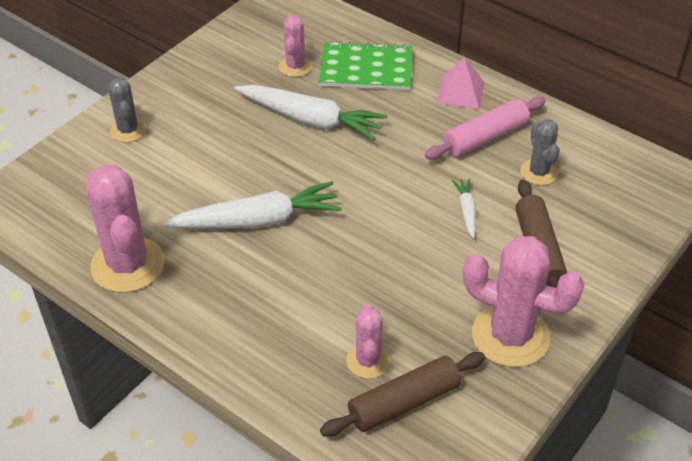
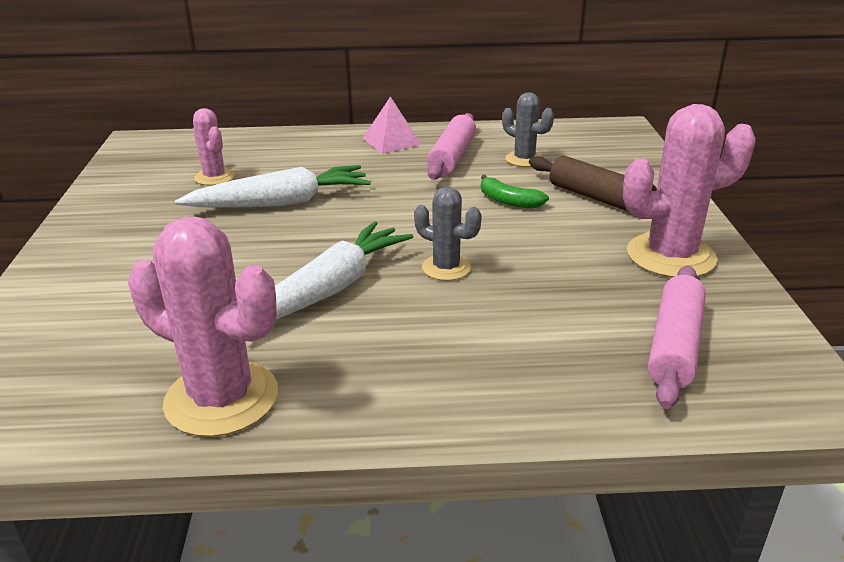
camera: 40 degrees left, 15 degrees down
(128, 130) = (72, 288): grey cactus -> grey cactus (446, 268)
(366, 69) = (288, 156): green notebook -> none
(368, 361) = (595, 334): pink cactus -> none
(404, 402) = (675, 346): brown rolling pin -> pink rolling pin
(466, 211) = (509, 201): white carrot -> green banana

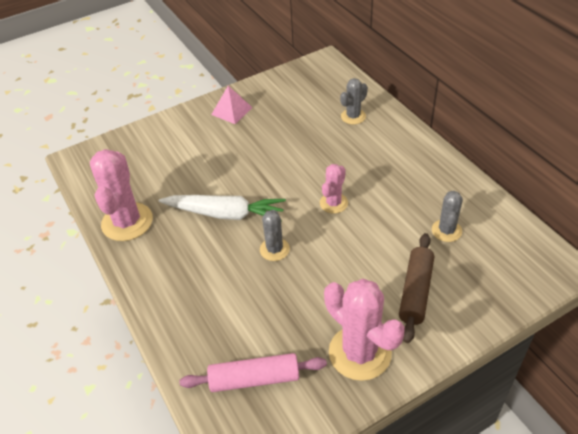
camera: 65 degrees right, 15 degrees up
(214, 177) = (307, 112): pink cactus -> pink cactus (333, 203)
(272, 154) = (353, 116): none -> grey cactus
(281, 203) = (298, 151): white carrot -> none
(391, 141) = (416, 156): pink pyramid -> pink pyramid (232, 111)
(452, 157) = (418, 193): pink rolling pin -> none
(509, 201) = (375, 246): green banana -> none

